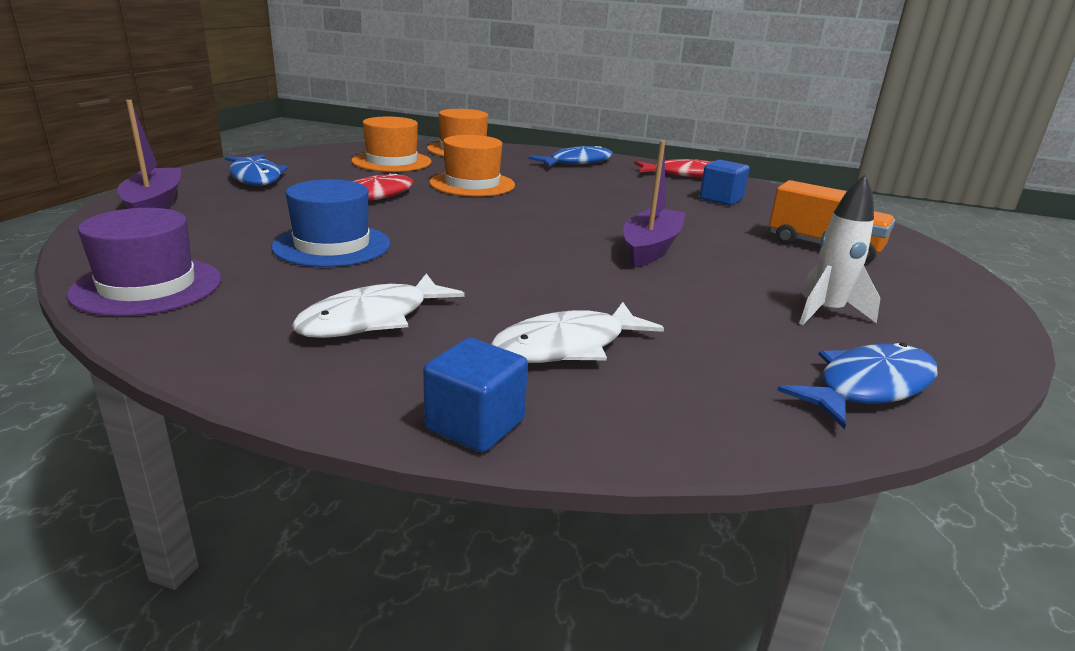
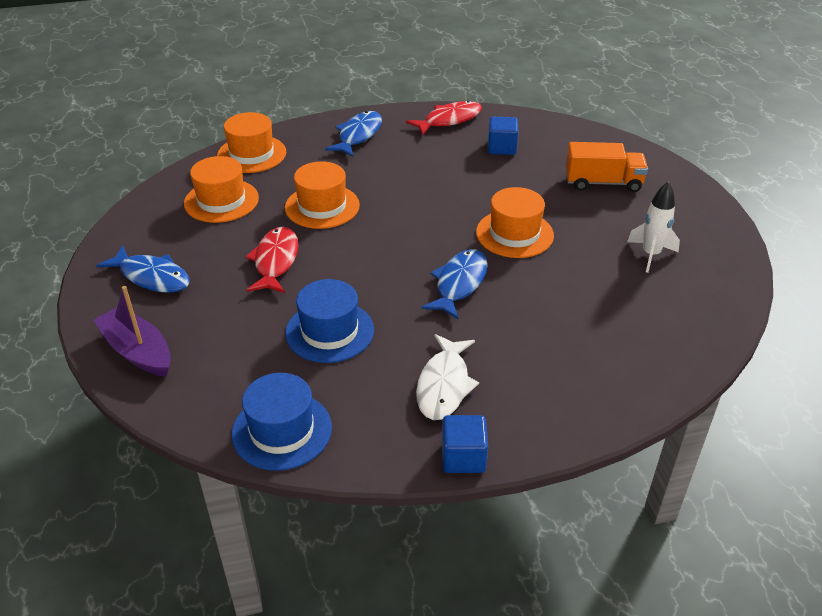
camera: 30 degrees left, 15 degrees up
(148, 286) = (282, 430): purple hat -> blue hat
(475, 425) = (577, 429): blue cube -> blue cube (463, 457)
(568, 346) = (560, 352): white fish -> none
(651, 248) = (514, 234): purple boat -> orange hat
(868, 387) = (707, 309): blue fish -> blue fish (459, 284)

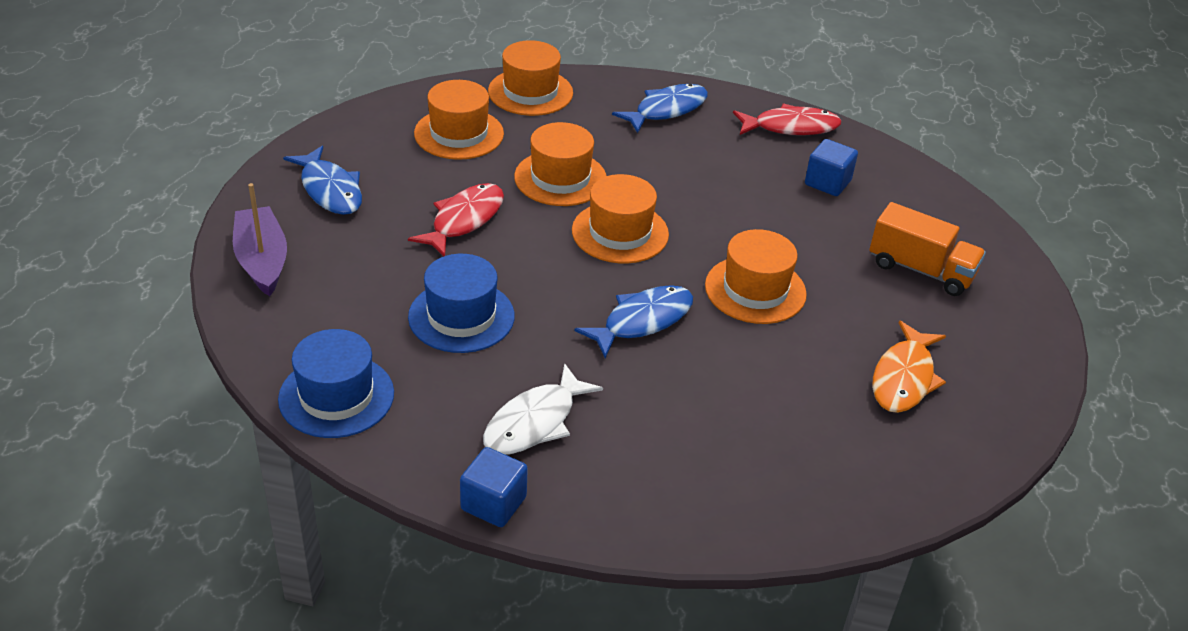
camera: 25 degrees right, 0 degrees up
(394, 229) = (620, 232): none -> orange hat
(650, 255) = (904, 378): white rocket -> orange fish

